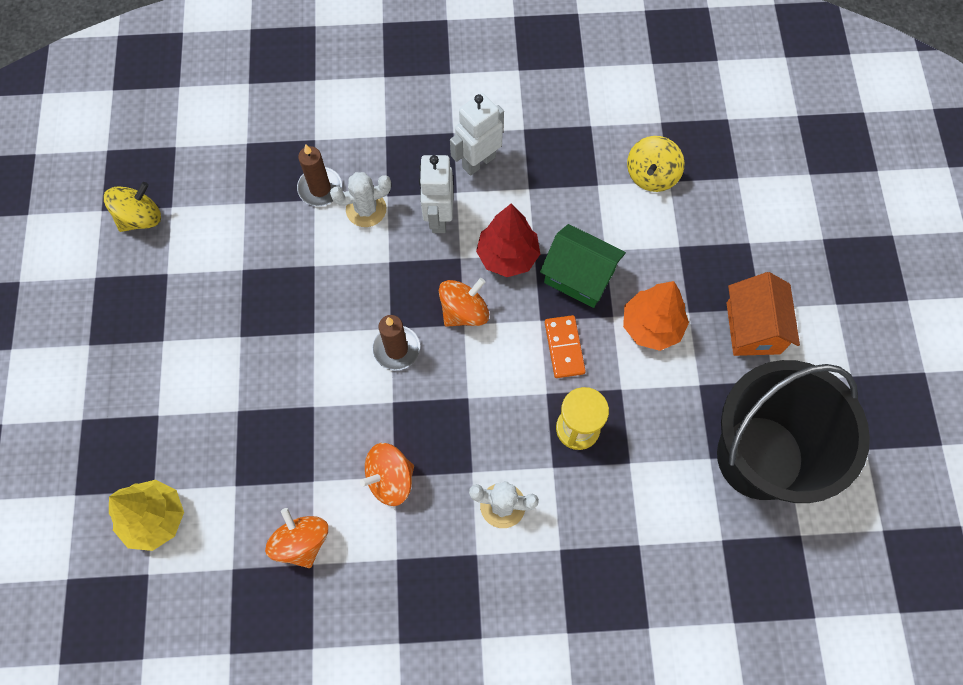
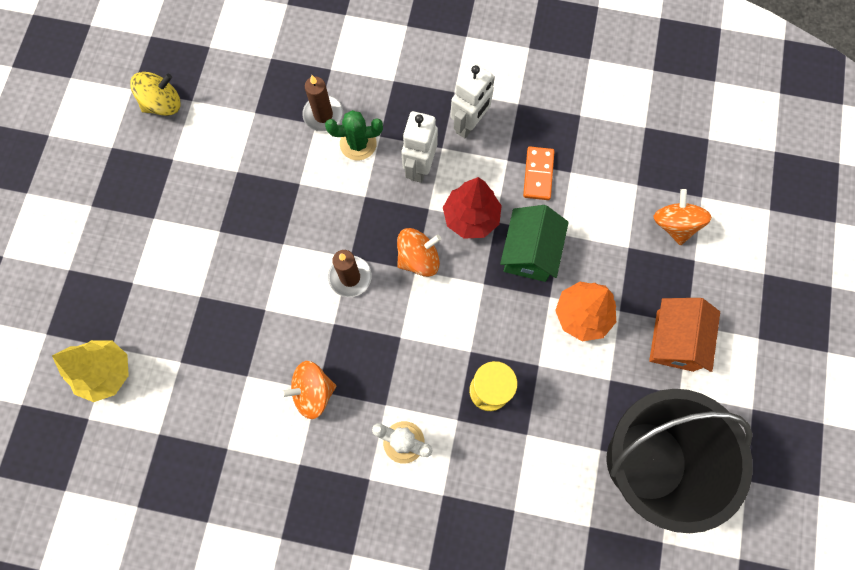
camera: 15 degrees right, 5 degrees up
(302, 542) = (223, 427): orange spinning top -> orange spinning top (674, 224)
(366, 209) = (358, 144): white cactus -> green cactus
(478, 162) = (469, 124): white robot -> white robot turned 150 degrees clockwise
(564, 347) = (498, 314): orange domino -> orange domino (538, 174)
(579, 277) = (529, 253): green house -> green house turned 60 degrees clockwise
(651, 175) = (622, 175): yellow spinning top -> none

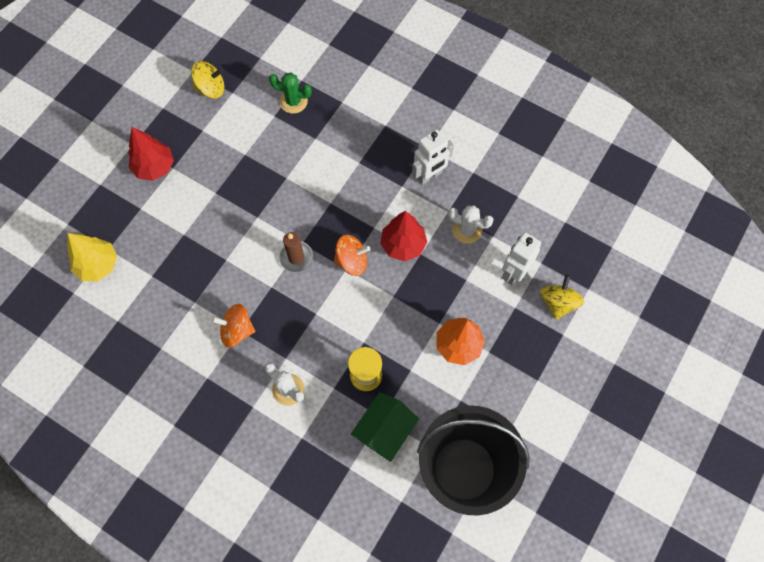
camera: 20 degrees right, 5 degrees down
(130, 225) = (154, 167): none -> red tree
(323, 115) = (323, 133): brown candle -> none
(358, 144) = (340, 163): green cactus -> green cactus (293, 101)
(419, 167) = (379, 195): white robot -> white robot (514, 272)
(529, 253) = (437, 285): green house -> green house (384, 431)
(538, 174) = (467, 230): orange domino -> white cactus
(674, 224) = (558, 302): orange spinning top -> yellow spinning top
(674, 340) = (522, 389): orange house -> none

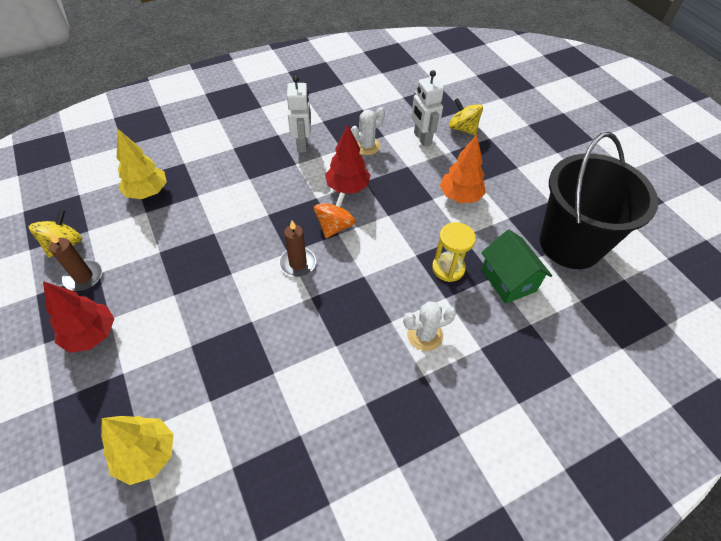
camera: 60 degrees left, 15 degrees down
(193, 124) = (83, 277): none -> brown candle
(237, 330) = (333, 348): orange spinning top -> none
(293, 101) = (147, 192): green cactus -> yellow tree

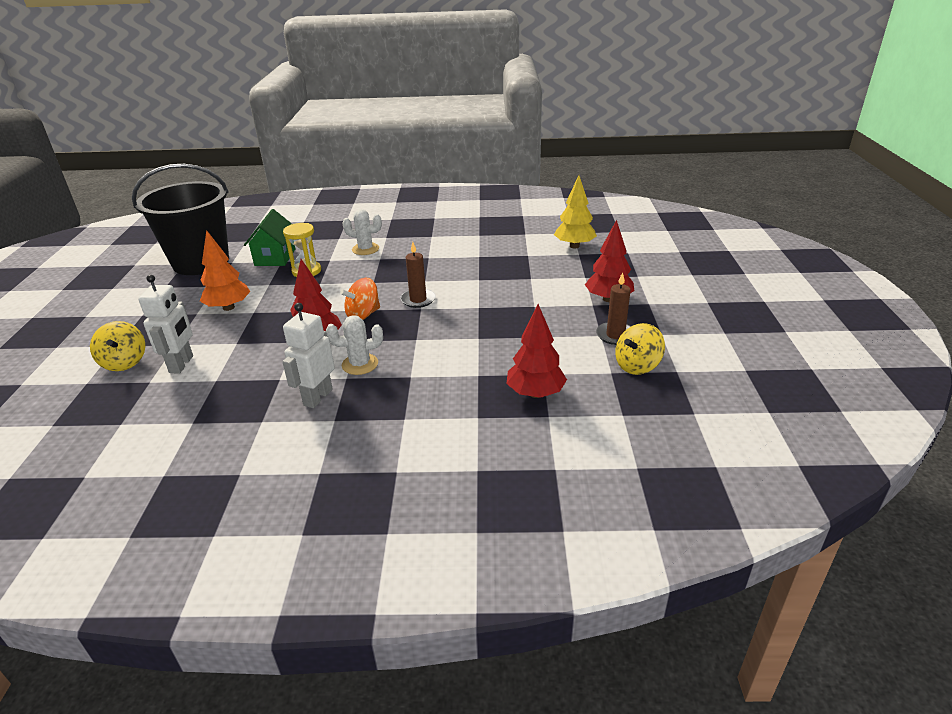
camera: 150 degrees left, 20 degrees down
(147, 192) = (535, 393): yellow tree -> red tree
(366, 146) = (249, 374): white cactus -> white cactus (360, 364)

